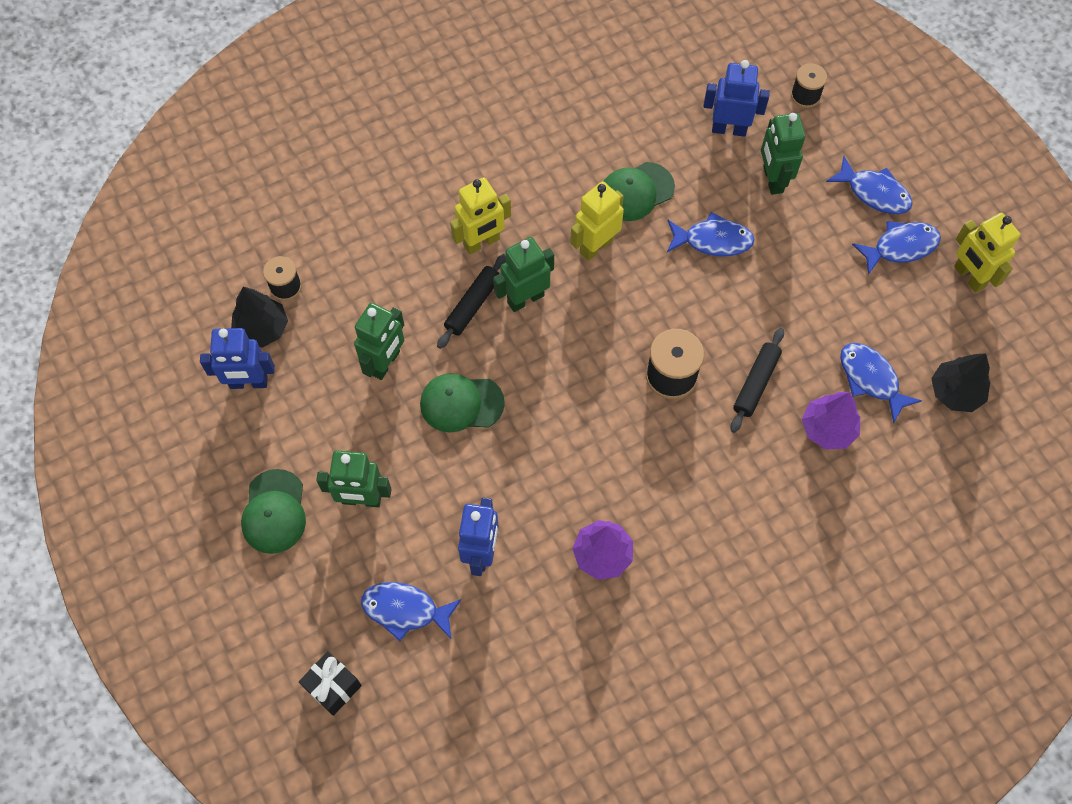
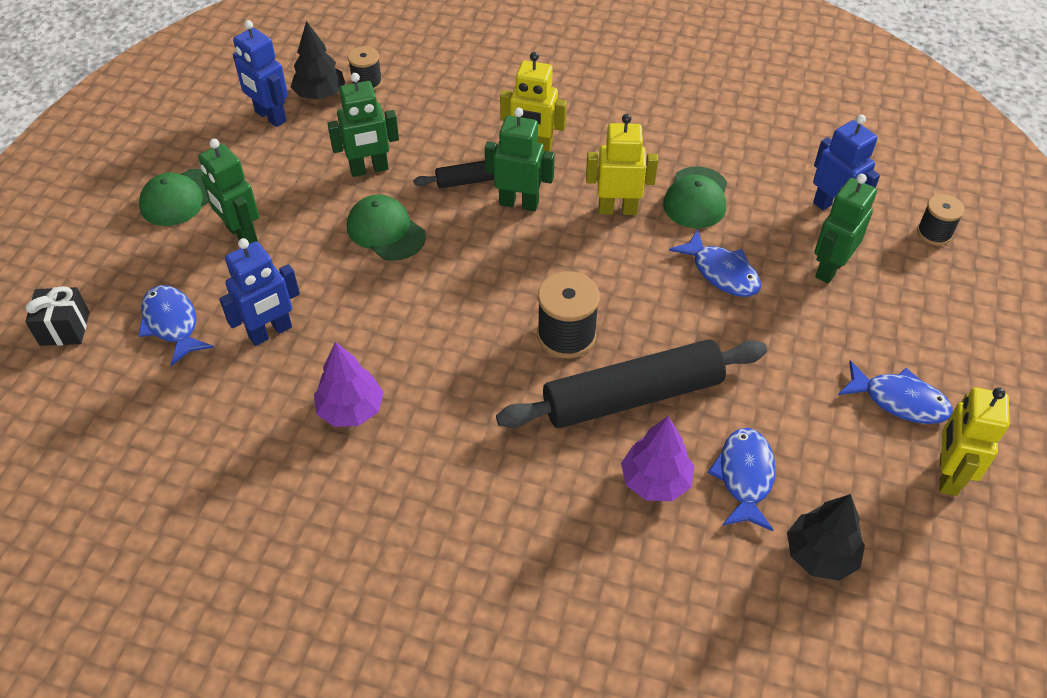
camera: 45 degrees right, 15 degrees down
(636, 192) = (696, 198): green cap -> green cap turned 90 degrees counterclockwise
(755, 383) = (632, 396): black rolling pin -> black rolling pin, size x1.92
(874, 193) = (920, 343): blue fish -> none

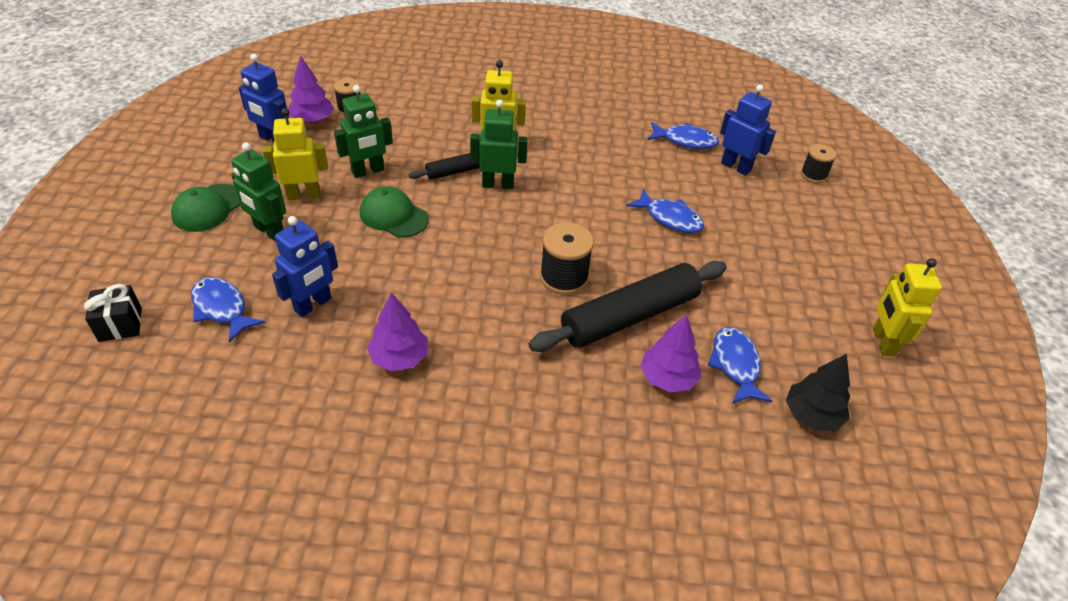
camera: 15 degrees left, 5 degrees down
(320, 94) = (312, 120): black tree -> purple tree
(617, 209) = (576, 181): yellow robot -> yellow robot (303, 195)
(696, 198) = (634, 168): green cap -> none
(829, 268) = (748, 207): green robot -> none
(899, 400) = (830, 293): blue fish -> blue fish (685, 141)

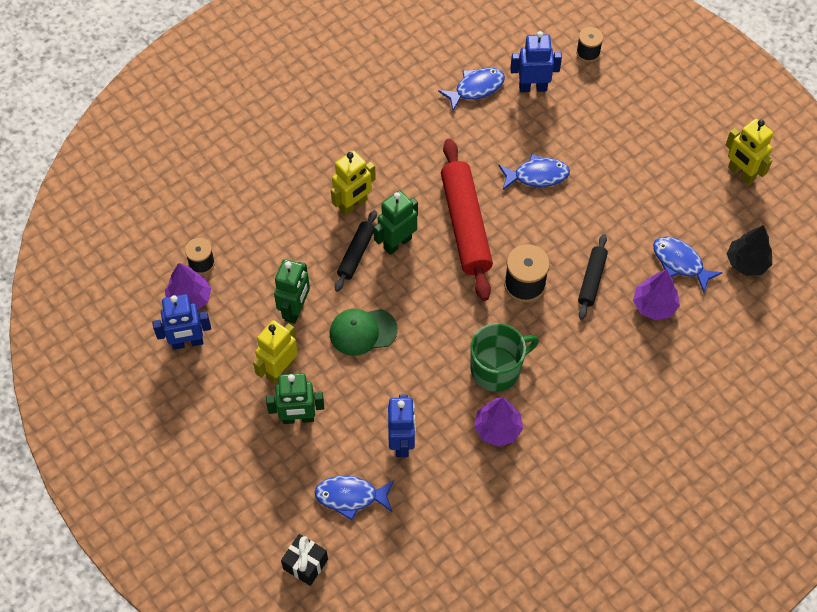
camera: 40 degrees left, 15 degrees up
(208, 208) = (230, 439): green cap -> none
(460, 316) = (497, 369): none -> green mug
(566, 209) = (465, 225): none -> red rolling pin
(629, 316) = (591, 280): black rolling pin -> black rolling pin, size x0.52

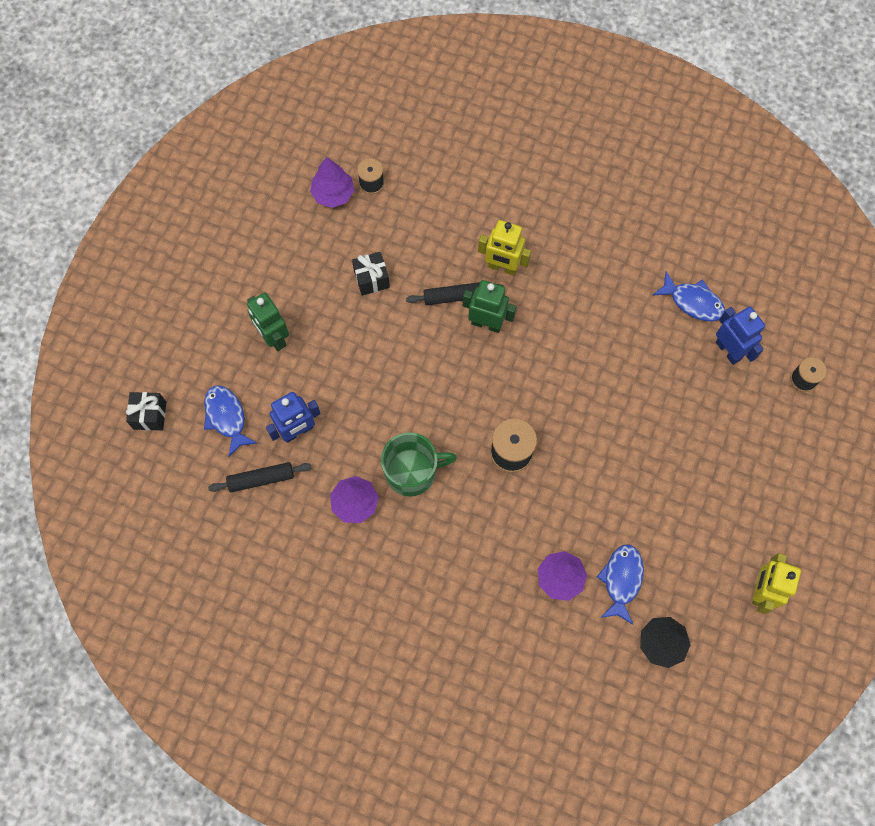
camera: 60 degrees right, 10 degrees up
(187, 342) = (293, 216): blue robot -> none
(279, 370) = (309, 298): yellow robot -> none
(295, 310) = (371, 279): green robot -> black gift
(362, 331) = (383, 343): green cap -> none
(465, 225) = (540, 370): red rolling pin -> none
(497, 369) = (412, 472): green mug -> green mug turned 45 degrees counterclockwise
(537, 175) = (633, 404): blue fish -> none
(591, 280) = (552, 508): black rolling pin -> black rolling pin (261, 479)

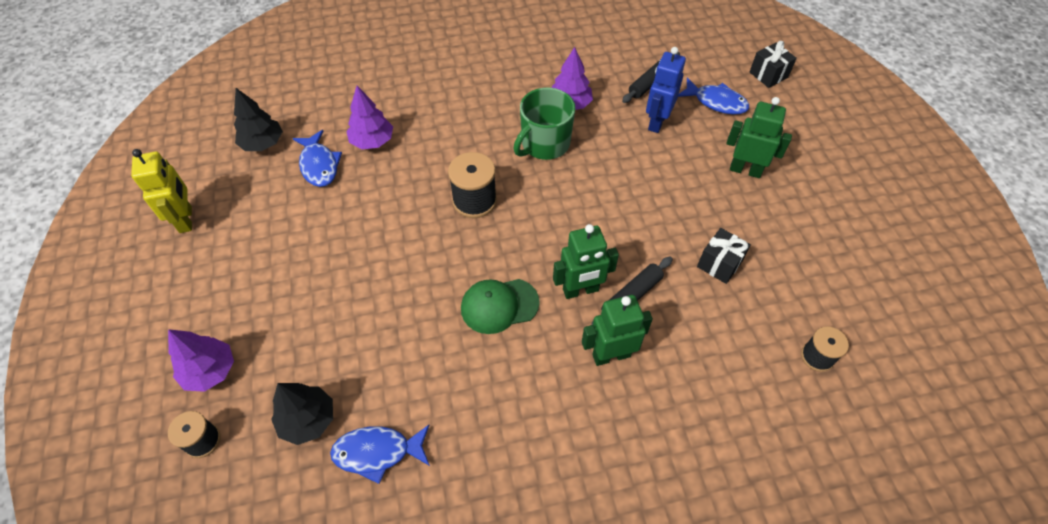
camera: 145 degrees right, 15 degrees down
(333, 194) = (838, 320): purple tree -> purple tree (210, 371)
(502, 267) = (611, 355): yellow robot -> green robot
(552, 349) = (499, 305): none -> green cap
(728, 350) = (308, 420): blue robot -> black tree

